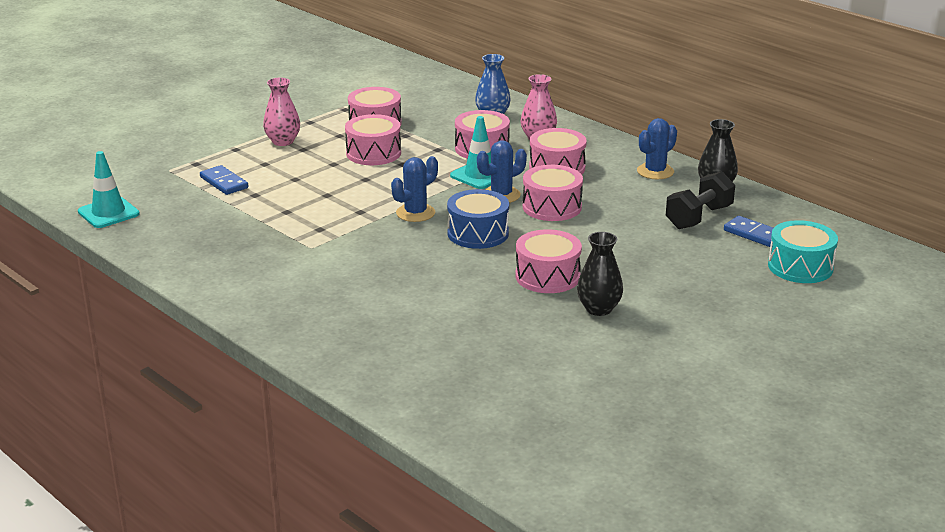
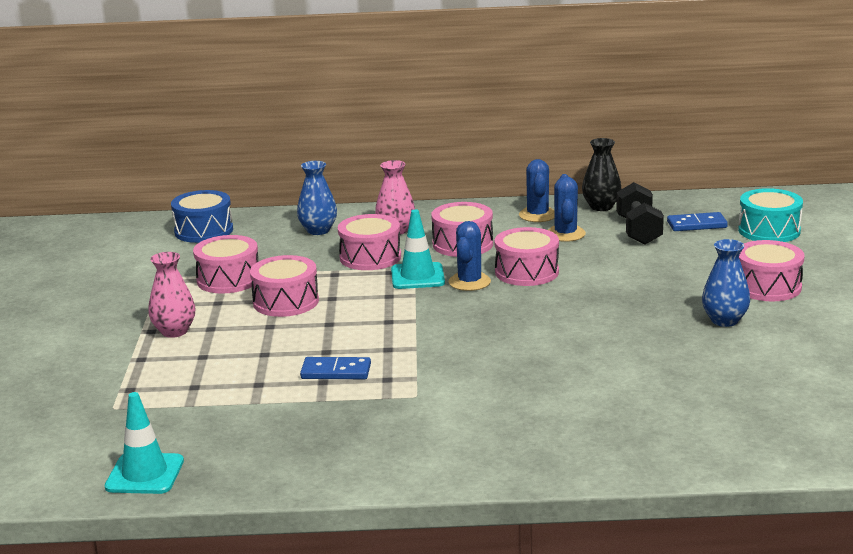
camera: 45 degrees left, 5 degrees down
(224, 182) = (202, 390): blue domino -> blue domino (336, 371)
(415, 213) = (436, 327): blue cactus -> blue cactus (565, 234)
(478, 233) = (520, 316): blue drum -> blue drum (204, 231)
(547, 276) = (641, 318): pink drum -> pink drum (767, 287)
(598, 309) = (724, 320): black vase -> blue vase

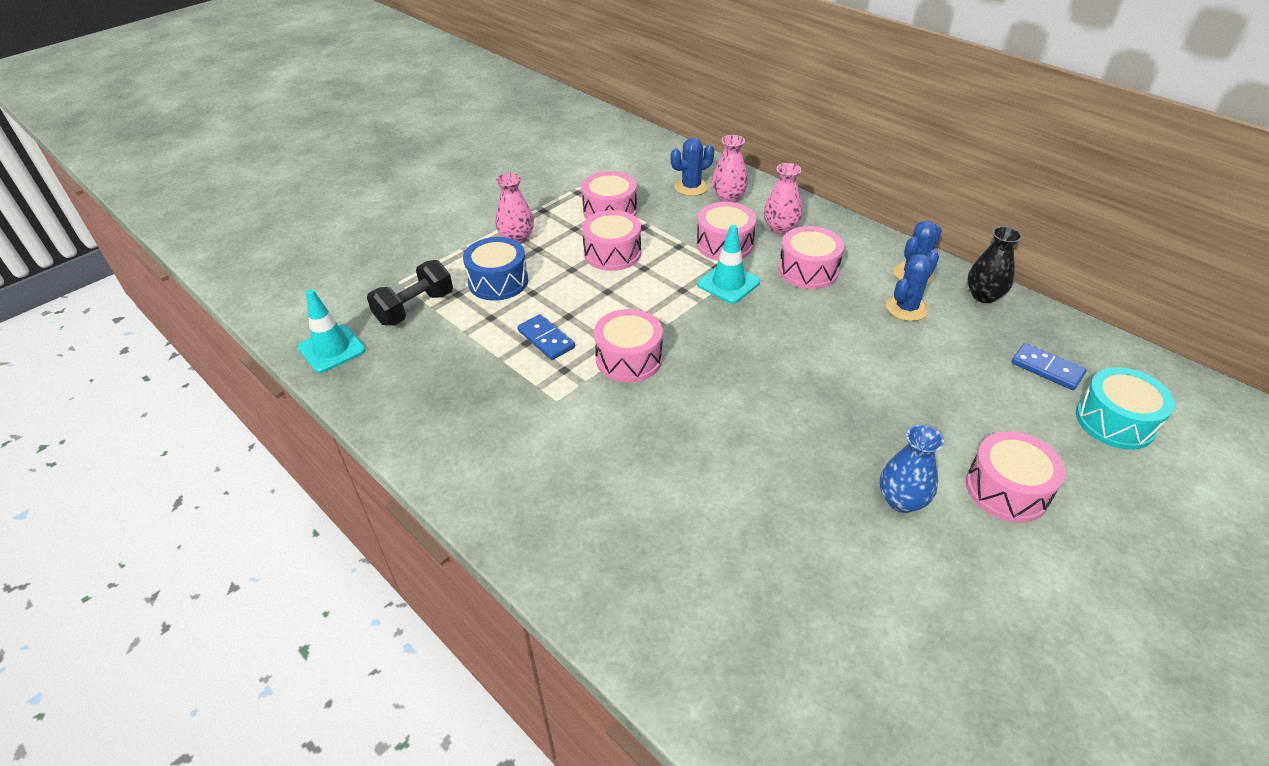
camera: 45 degrees right, 20 degrees up
(204, 231) = (659, 159): blue drum -> blue drum (498, 281)
(318, 230) = (728, 198): blue vase -> pink vase
(469, 282) = (756, 312): blue cactus -> blue cactus (691, 187)
(526, 272) = (814, 330): pink drum -> pink drum (629, 358)
(638, 231) = (978, 343): black dumbbell -> black dumbbell (415, 308)

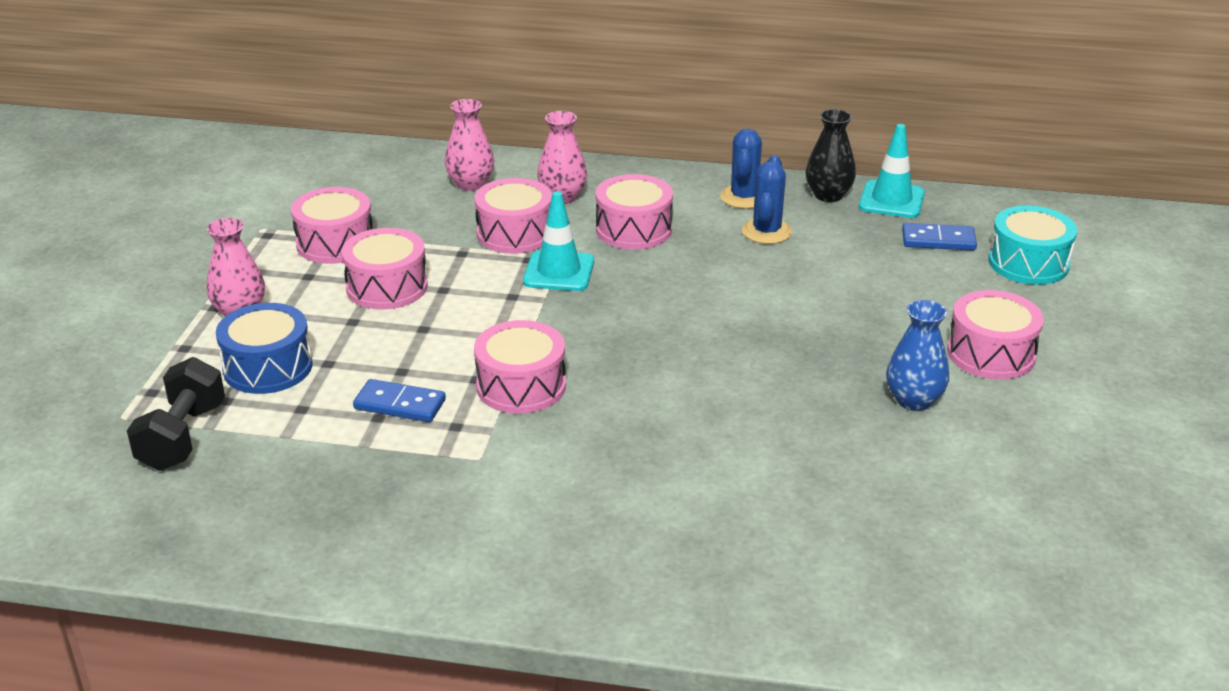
camera: 35 degrees left, 10 degrees down
(332, 349) = (111, 525): turquoise traffic cone -> turquoise traffic cone (891, 200)
(691, 187) = (412, 185): blue cactus -> none

